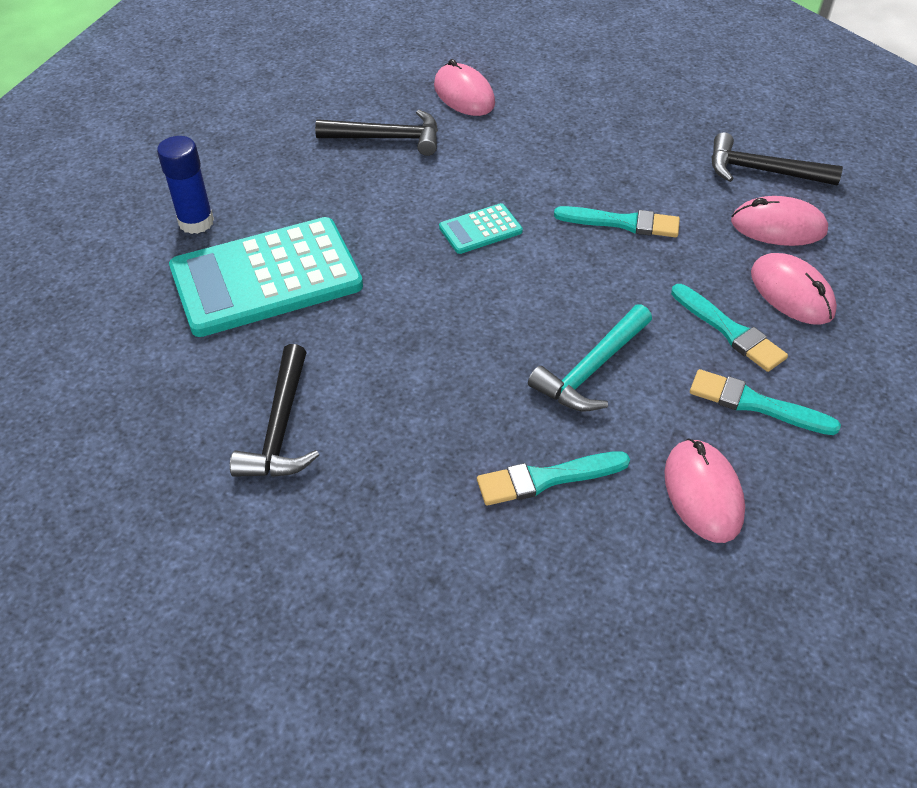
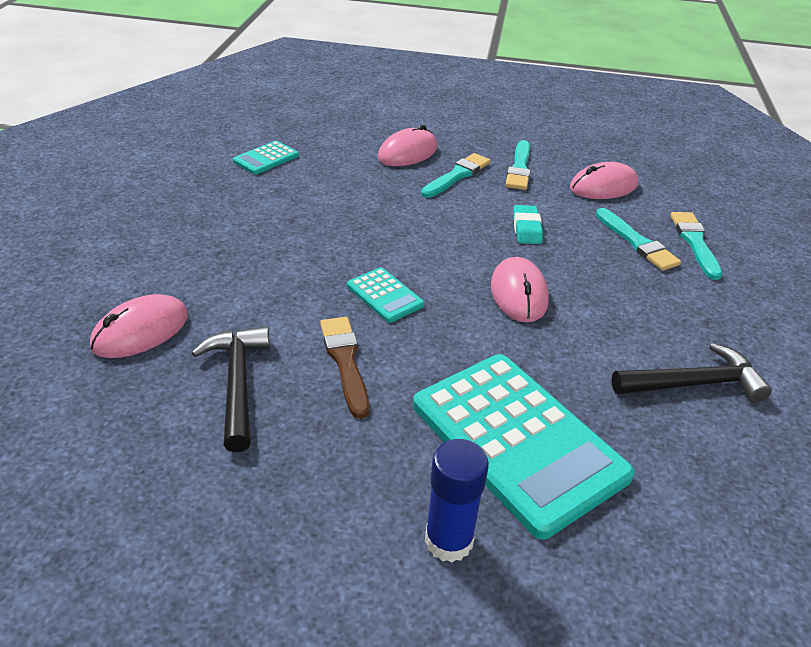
camera: 105 degrees left, 10 degrees down
(394, 194) = (345, 362): none -> brown brush
(591, 369) = (526, 228): turquoise hammer -> turquoise eraser
(622, 223) = (351, 219): turquoise brush -> turquoise brush (695, 242)
(762, 171) = (266, 158): black hammer -> turquoise calculator
(778, 226) = (335, 155): pink mouse -> pink mouse (518, 293)

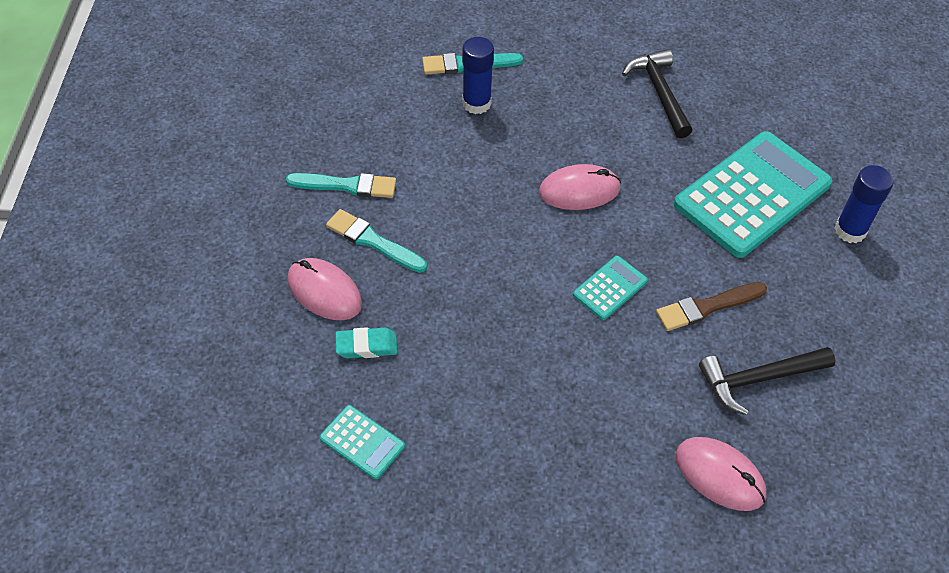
camera: 95 degrees left, 15 degrees up
(526, 228) = (471, 182): turquoise eraser -> turquoise eraser (366, 346)
(603, 186) = (375, 118): pink mouse -> none
(637, 242) = (476, 103): turquoise brush -> blue glue stick

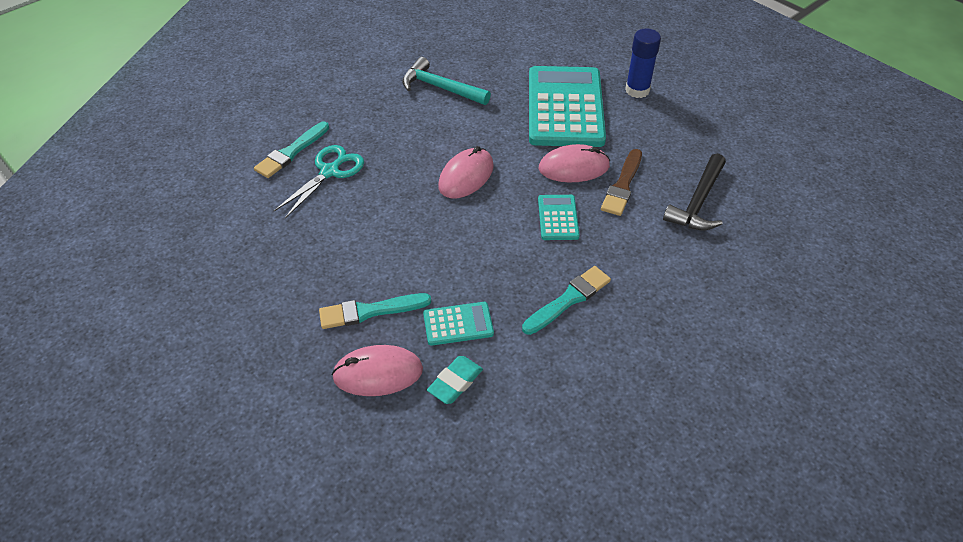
camera: 45 degrees left, 5 degrees down
(347, 185) = (302, 290): turquoise brush -> turquoise brush (568, 299)
(362, 442) = (535, 447): turquoise calculator -> turquoise calculator (458, 324)
(476, 103) = (330, 171): blue glue stick -> turquoise scissors
(659, 93) = (440, 88): black hammer -> turquoise hammer
(719, 475) = (749, 270): pink mouse -> pink mouse (574, 167)

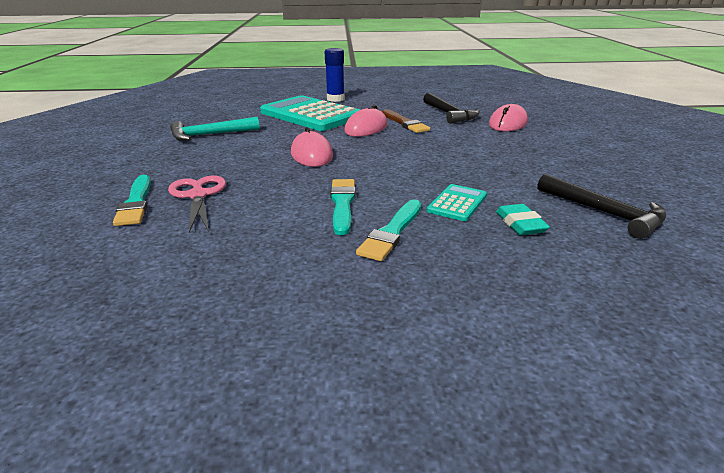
camera: 50 degrees left, 20 degrees down
(330, 171) = (198, 195): turquoise scissors -> pink scissors
(378, 373) = (472, 253): pink mouse -> pink mouse (508, 123)
(535, 433) = (604, 213): none -> black hammer
(558, 218) = (402, 144): turquoise calculator -> none
(568, 299) = (482, 164): turquoise brush -> turquoise brush (342, 204)

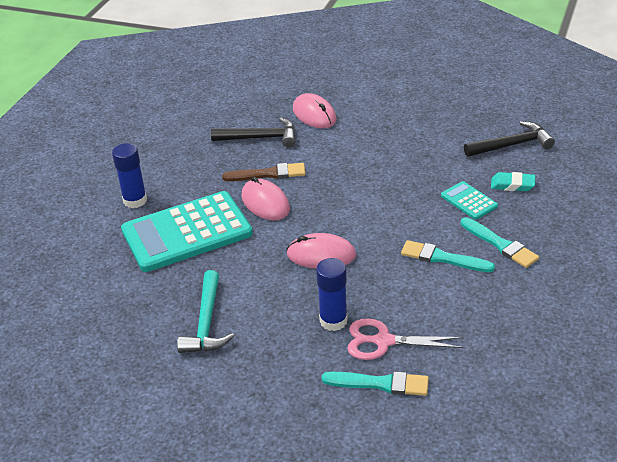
camera: 65 degrees left, 10 degrees up
(223, 172) = (333, 321): none -> blue glue stick

